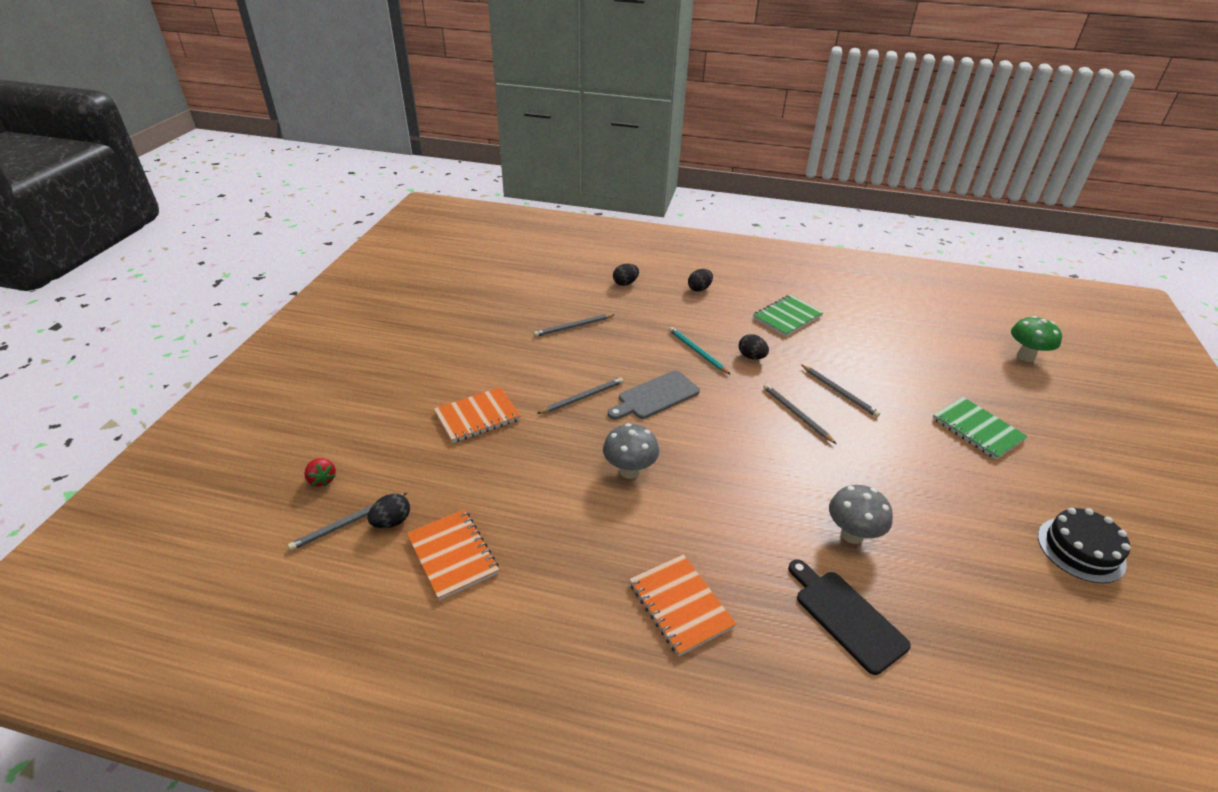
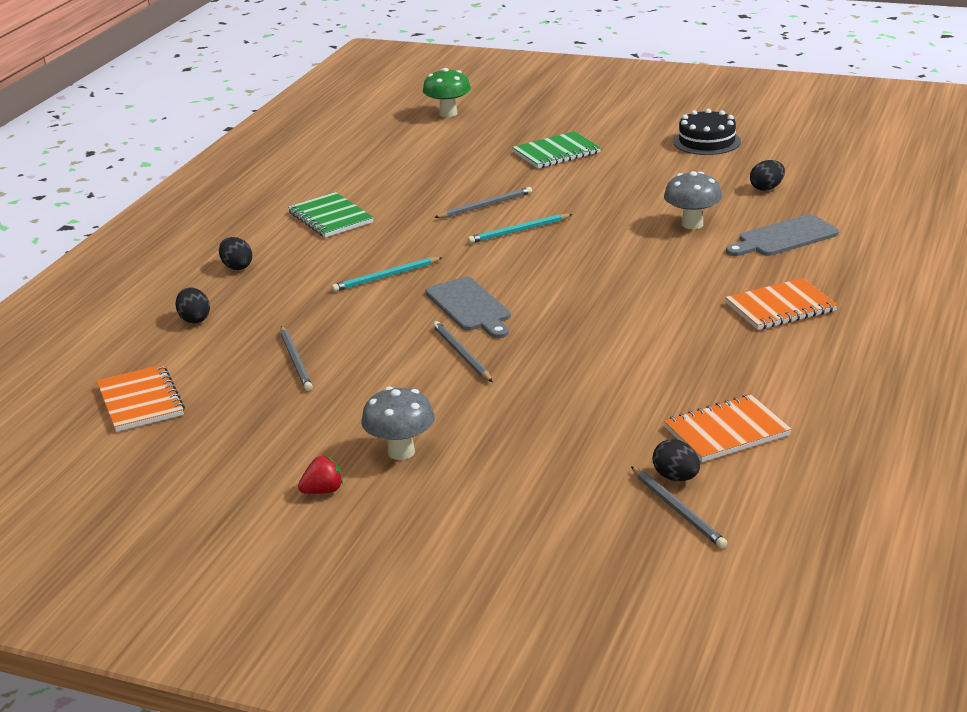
camera: 80 degrees left, 10 degrees down
(322, 479) = (599, 542): red strawberry -> red strawberry (323, 491)
(477, 417) = (486, 429): orange notebook -> orange notebook (141, 401)
(629, 471) = (599, 327): grey mushroom -> grey mushroom (401, 452)
(751, 357) = (407, 245): black egg -> black egg (767, 188)
(796, 414) = (518, 231): grey pencil -> turquoise pencil
(846, 617) = (784, 237): black cutting board -> grey cutting board

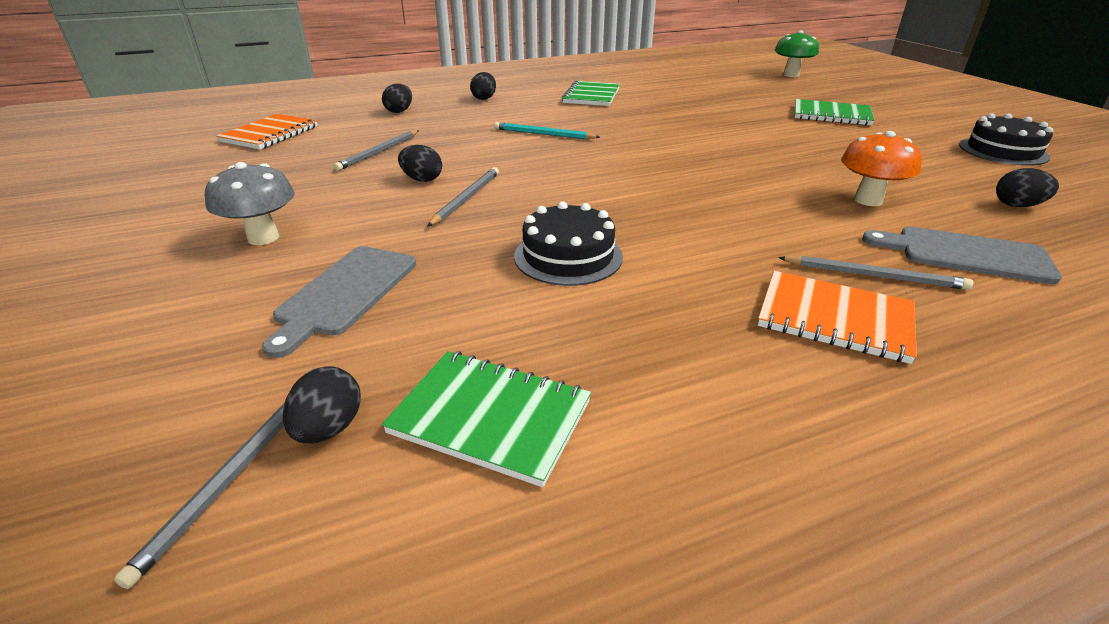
camera: 45 degrees right, 5 degrees up
(323, 491) = (167, 232): red strawberry -> none
(394, 360) = (422, 179): none -> black egg
(470, 307) = (548, 173): grey cutting board -> grey cutting board (345, 293)
(485, 205) = (705, 124): grey pencil -> grey pencil (874, 276)
(518, 231) = (695, 145): turquoise pencil -> none
(606, 351) = (568, 256): none -> black cake
(692, 224) = (868, 200): grey mushroom -> orange mushroom
(726, 431) = (490, 417): orange notebook -> green notebook

